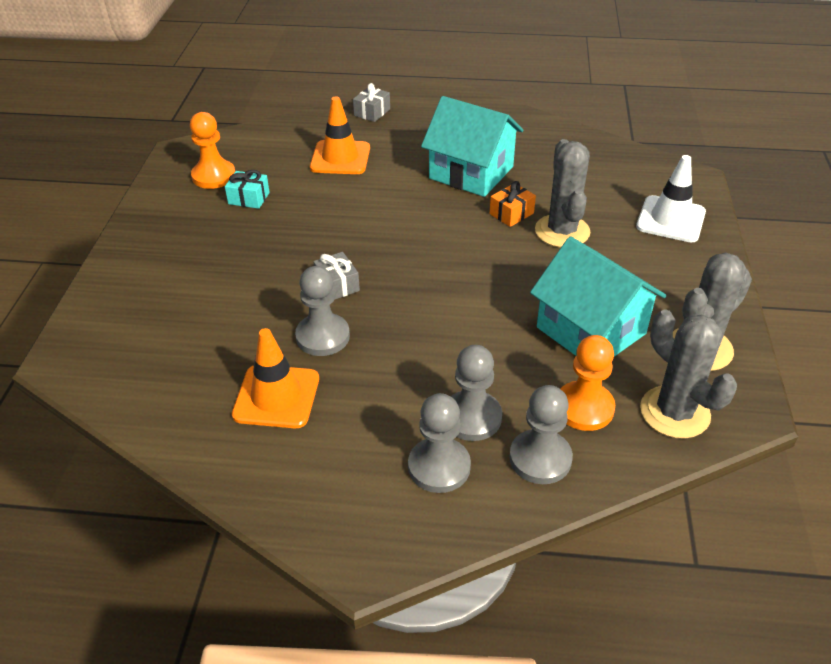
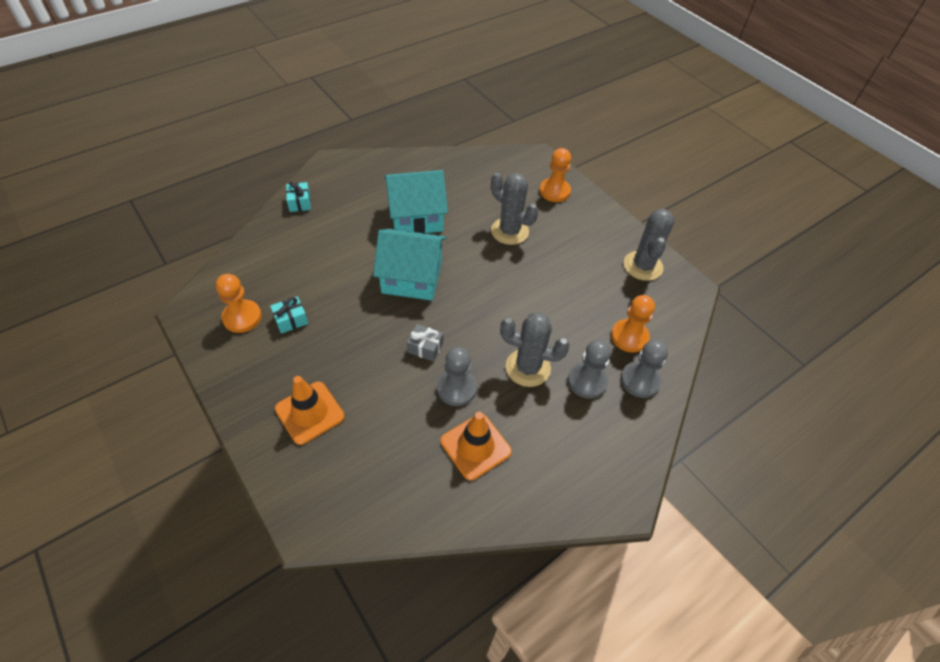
camera: 45 degrees left, 10 degrees up
(340, 158) = (319, 251): orange traffic cone -> orange traffic cone (310, 413)
(372, 112) = (300, 203): grey gift -> turquoise gift
(439, 467) = (602, 422): grey pawn -> none
(511, 213) = (470, 234): orange gift -> none
(591, 330) = (587, 288): turquoise house -> turquoise house (412, 278)
(670, 219) = (554, 191): white traffic cone -> orange pawn
(674, 412) = (667, 311): grey cactus -> grey cactus (528, 368)

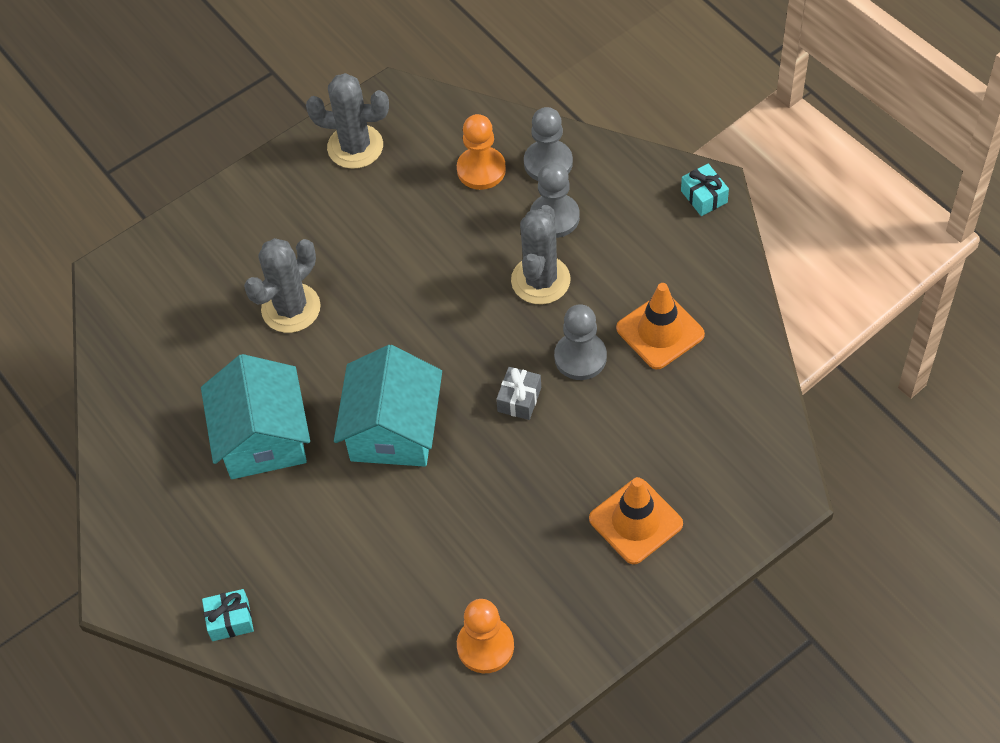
camera: 85 degrees left, 5 degrees up
(291, 320) = (485, 578): turquoise gift -> turquoise gift (704, 197)
(554, 191) = (199, 250): orange pawn -> none

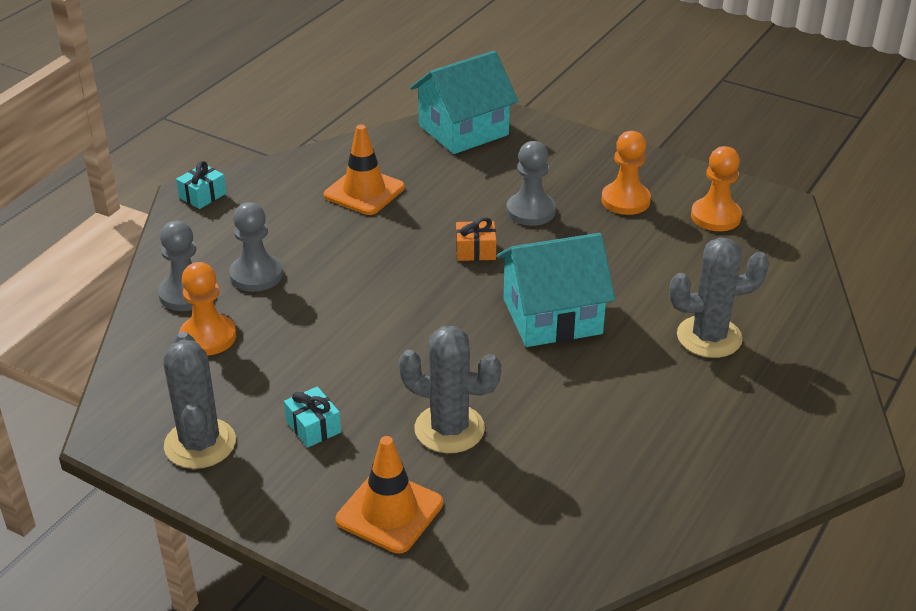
camera: 115 degrees left, 20 degrees down
(230, 620) = (814, 363): turquoise gift -> turquoise gift (313, 427)
(263, 438) = (616, 401): turquoise house -> turquoise house (463, 130)
(519, 399) = (475, 250): grey gift -> orange gift
(540, 280) = (337, 267): grey cactus -> grey cactus (709, 337)
(550, 569) = (625, 200): none -> orange pawn
(580, 357) = (413, 227): grey pawn -> grey pawn (531, 211)
(635, 521) = (554, 170): orange traffic cone -> orange traffic cone (389, 512)

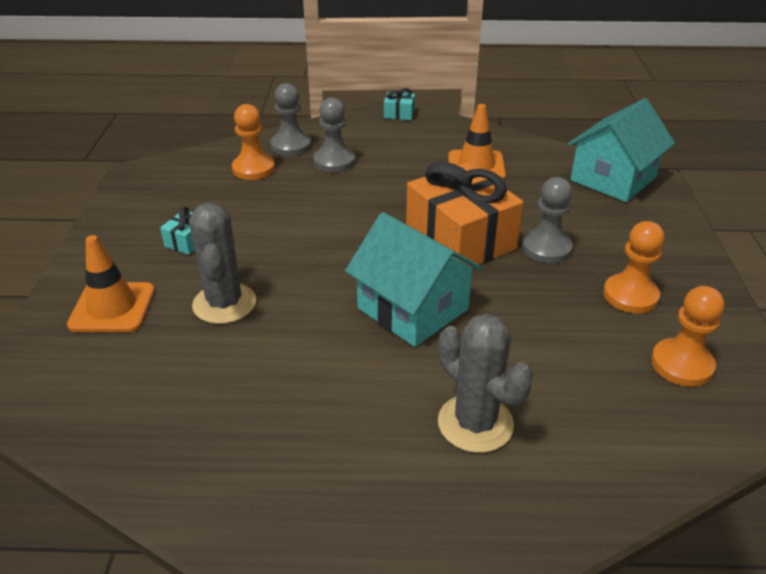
camera: 60 degrees right, 0 degrees up
(200, 444) = (144, 205): grey cactus -> none
(463, 130) = (613, 179): turquoise house -> turquoise house turned 75 degrees counterclockwise
(475, 250) = (460, 239): orange gift -> orange gift, size x2.41

